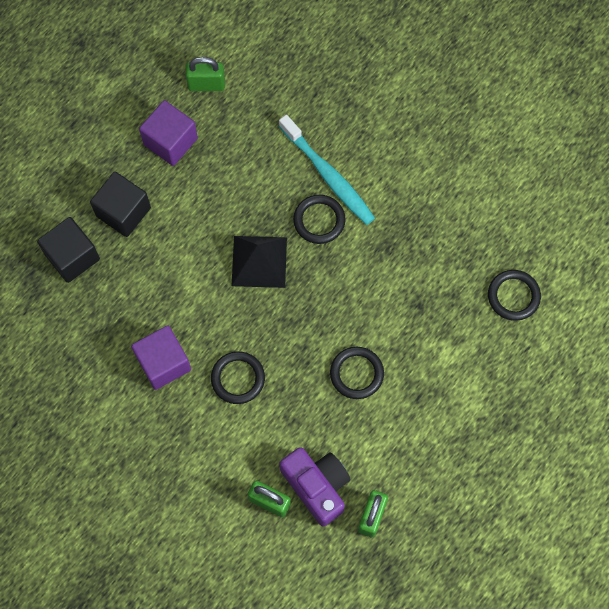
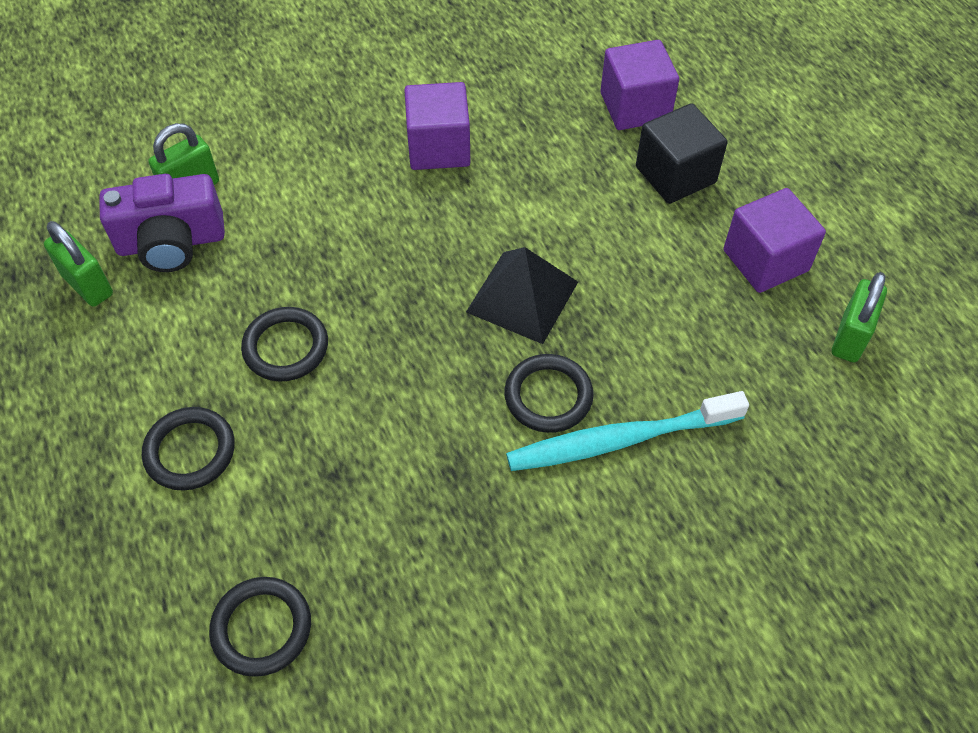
camera: 115 degrees right, 15 degrees down
(72, 257) = (635, 107): black cube -> purple cube
(238, 378) = (369, 213): black ring -> black ring (190, 451)

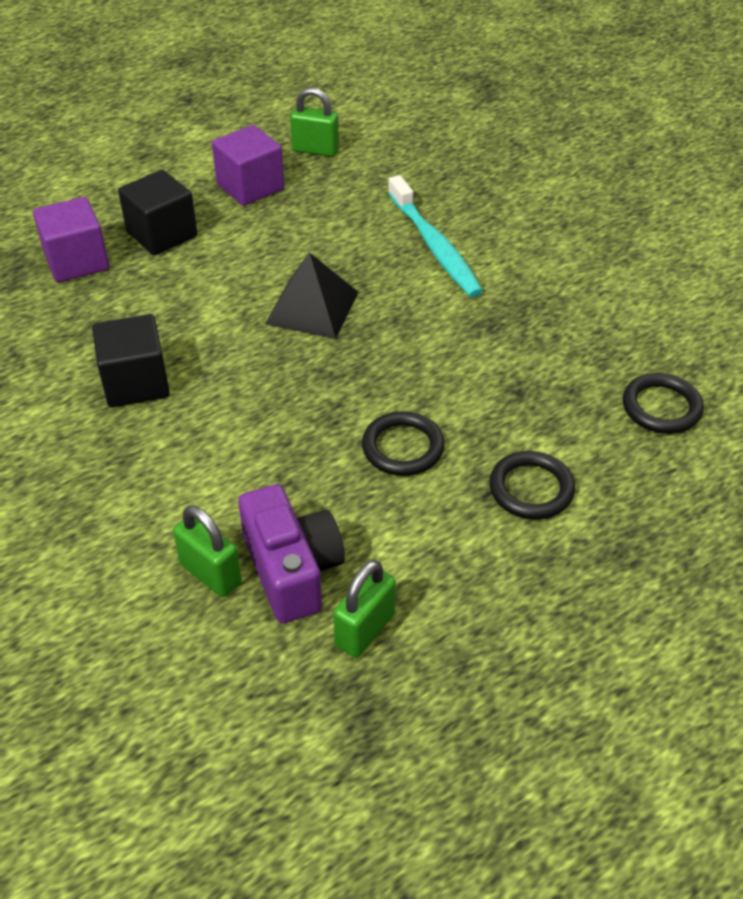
camera: 100 degrees left, 10 degrees down
(439, 147) = (136, 383): purple cube -> black cube
(548, 396) = (407, 284): black ring -> none

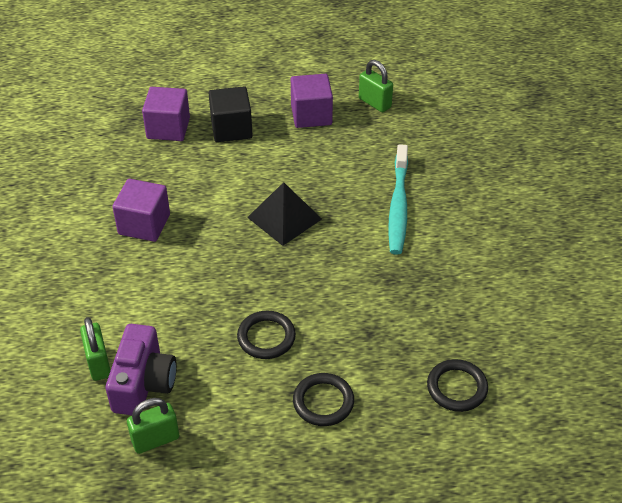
camera: 30 degrees right, 0 degrees up
(136, 383) = (144, 224): black cube -> purple cube

